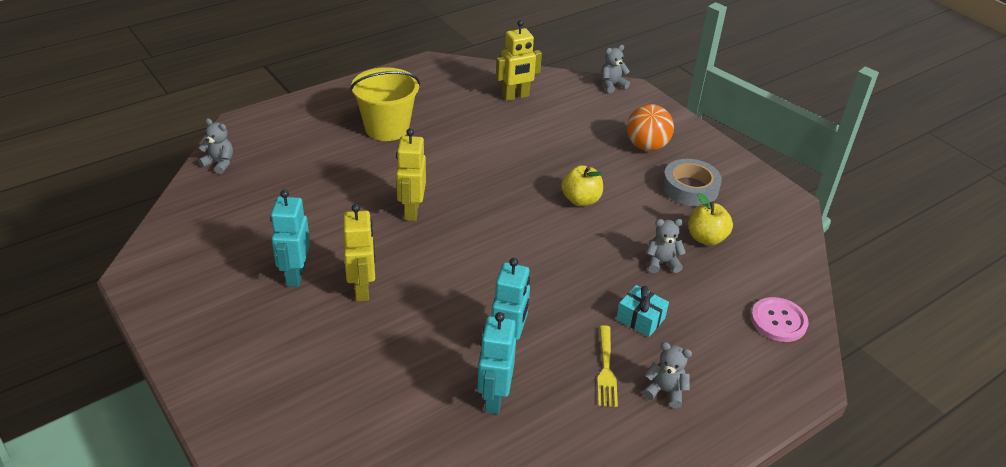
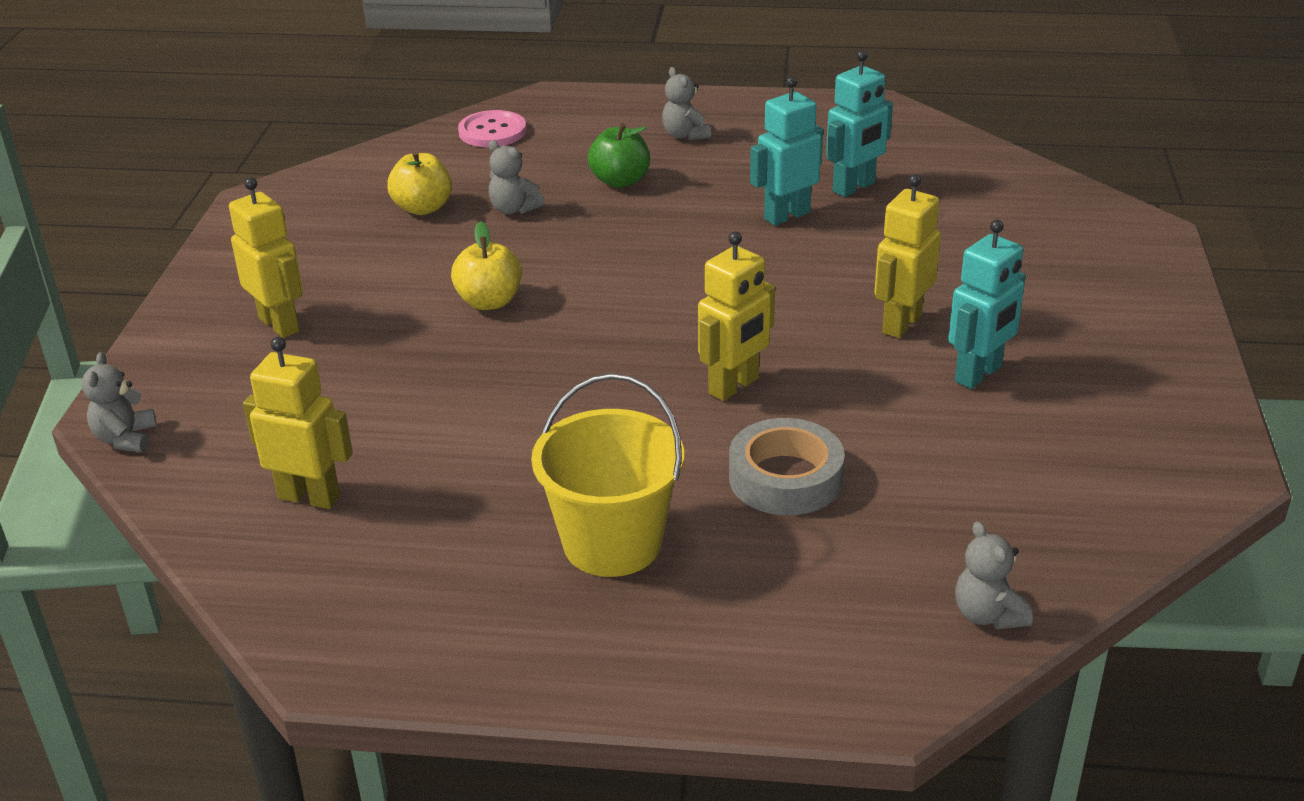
camera: 135 degrees left, 5 degrees down
(606, 368) = (715, 165): yellow fork -> none
(612, 85) = (126, 439): grey teddy bear -> grey teddy bear turned 75 degrees clockwise
(640, 319) = (620, 181): turquoise gift -> green apple
(646, 146) = (279, 324): orange ball -> yellow robot
(690, 188) = (334, 256): grey tape -> grey tape (785, 478)

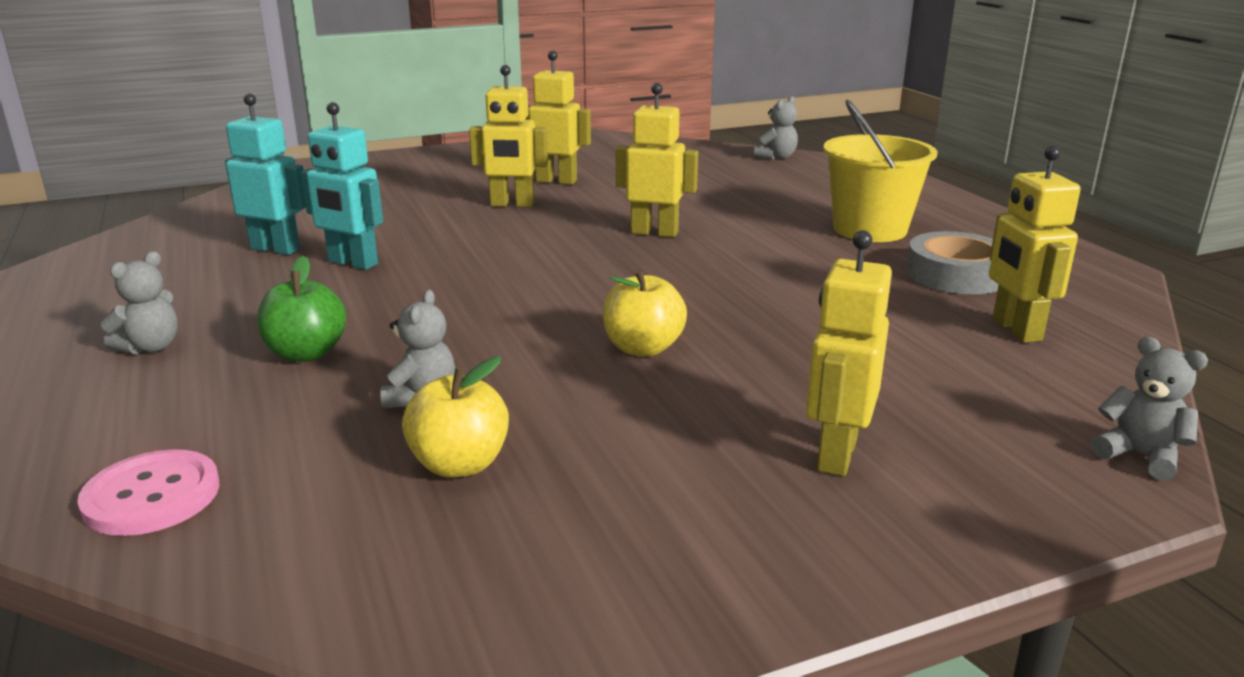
camera: 120 degrees left, 10 degrees down
(126, 439) = (1140, 456): grey teddy bear -> grey teddy bear turned 105 degrees counterclockwise
(785, 478) = (735, 204): grey tape -> grey tape (956, 274)
(979, 374) = (556, 181): turquoise robot -> yellow robot

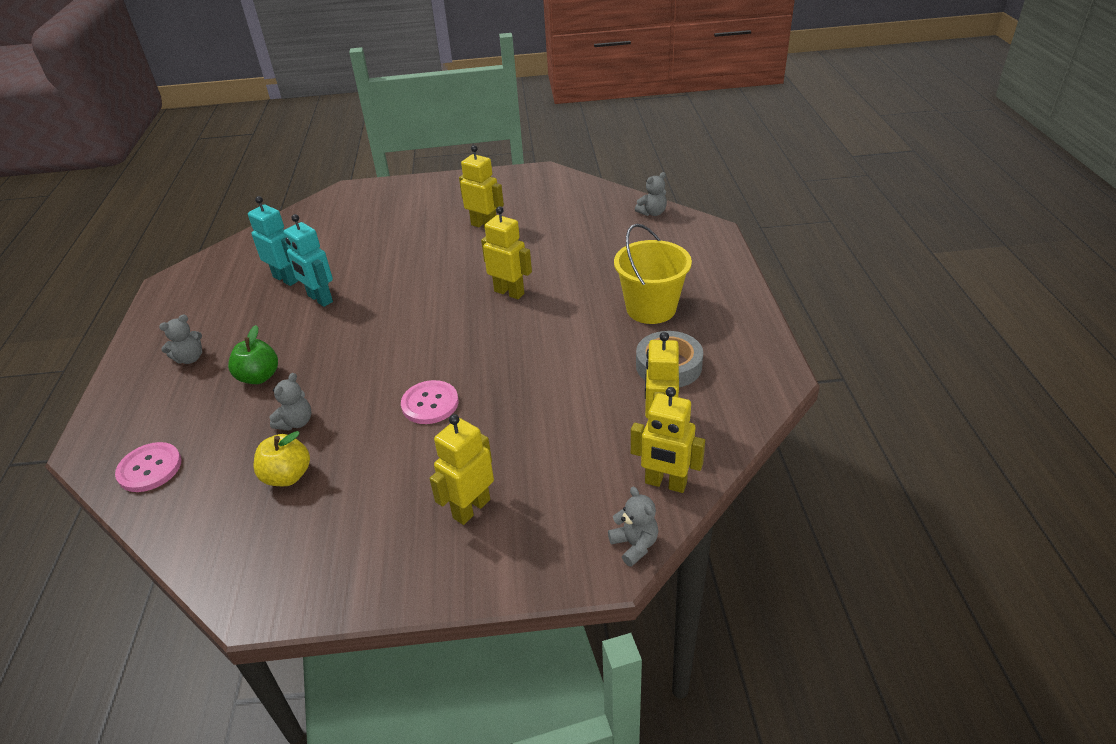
camera: 20 degrees right, 15 degrees up
(512, 204) = (441, 249): yellow robot -> yellow robot (665, 483)
(643, 348) = (430, 404): yellow apple -> pink button

